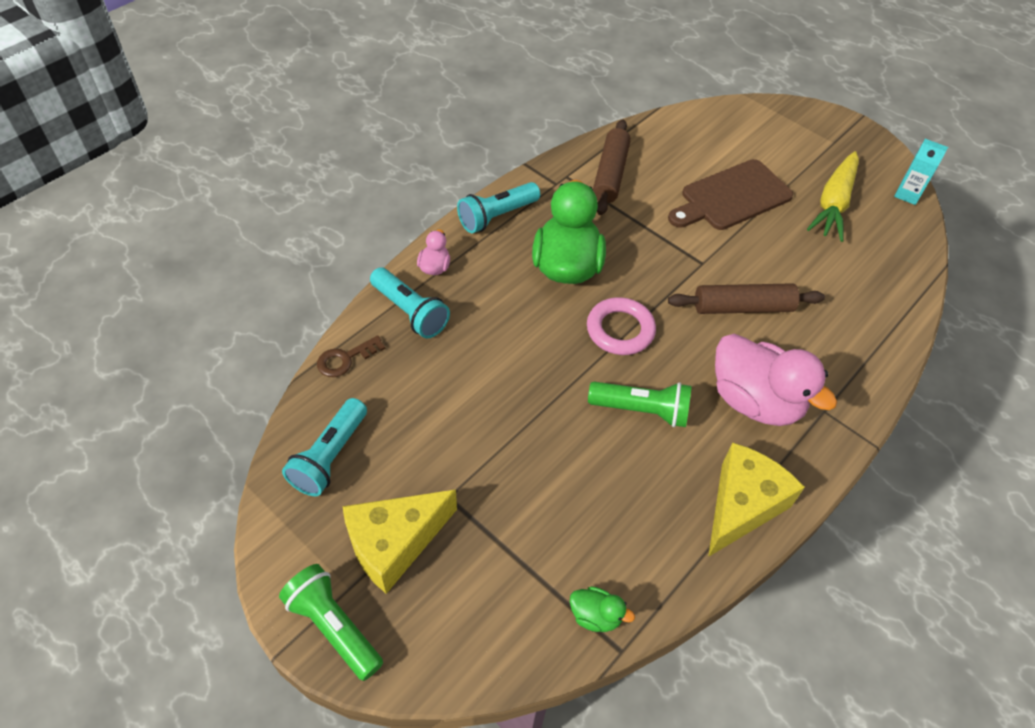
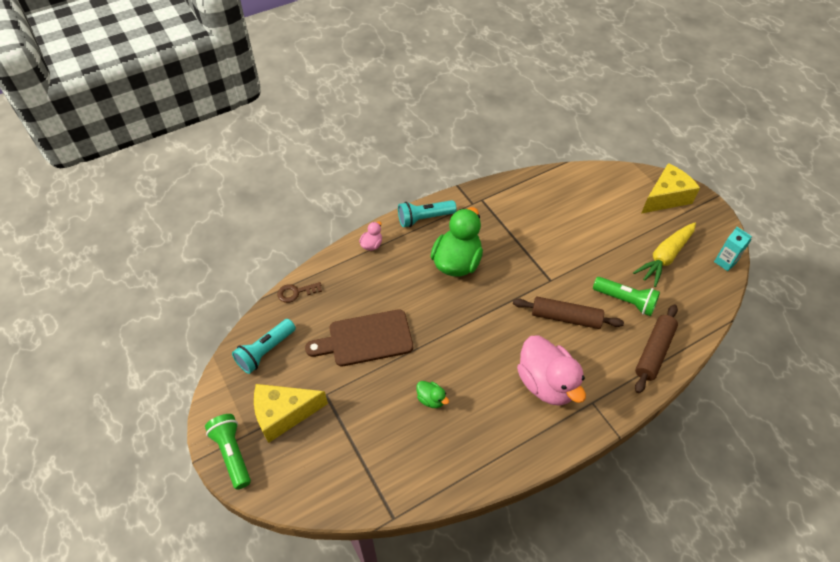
camera: 20 degrees right, 0 degrees up
(410, 312) = (346, 271): turquoise flashlight -> none
(595, 616) = (386, 492): green duck -> green duck (431, 399)
(610, 174) = (512, 204): brown rolling pin -> brown rolling pin (654, 352)
(620, 330) = (475, 314): pink ring -> none
(642, 410) = (467, 371): green flashlight -> green flashlight (625, 301)
(731, 197) = (591, 238): brown cutting board -> brown cutting board (365, 339)
(742, 505) = (508, 450): yellow cheese -> yellow cheese (666, 197)

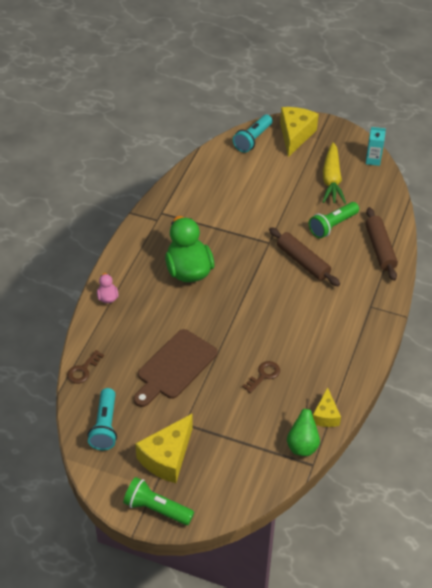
camera: 40 degrees left, 5 degrees down
(402, 492) = (302, 445): none -> green pear
(424, 218) = (130, 253): turquoise flashlight -> turquoise flashlight (253, 140)
(431, 399) = (263, 375): green duck -> brown key
(450, 479) = (325, 415): none -> yellow cheese
(546, 383) = (330, 313): pink duck -> none
(565, 317) = (303, 262): brown rolling pin -> brown rolling pin turned 75 degrees clockwise
(625, 301) = (332, 226): green flashlight -> green flashlight turned 150 degrees clockwise

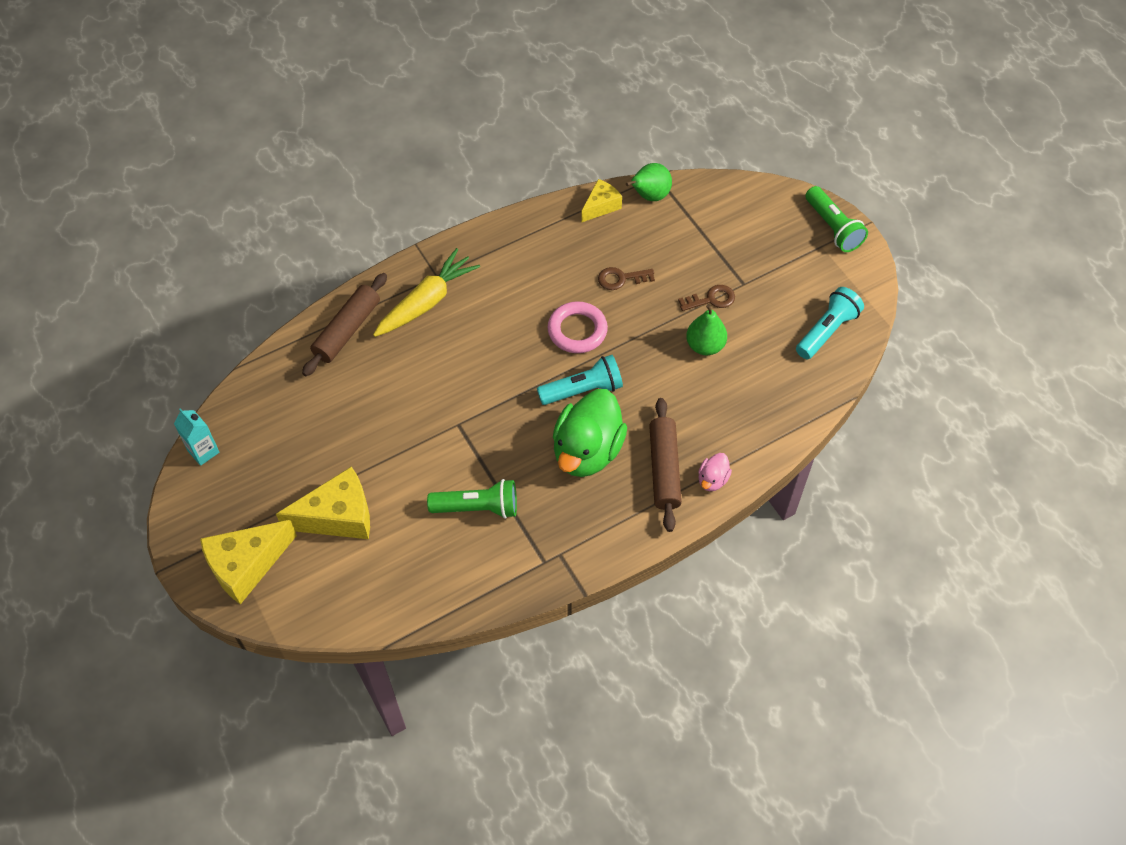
camera: 140 degrees left, 10 degrees up
(83, 370) = (807, 406): brown key -> brown key (711, 299)
(167, 457) = (787, 264): yellow cheese -> yellow cheese (338, 516)
(174, 367) = (705, 345): brown cutting board -> green pear
(253, 140) = (308, 601): turquoise flashlight -> turquoise flashlight (583, 390)
(258, 328) = (577, 330): none -> pink ring
(303, 262) = (447, 372): brown rolling pin -> brown rolling pin (664, 469)
(331, 179) = (287, 459): yellow carrot -> yellow carrot (426, 302)
(332, 226) = (363, 394): green flashlight -> green flashlight (478, 507)

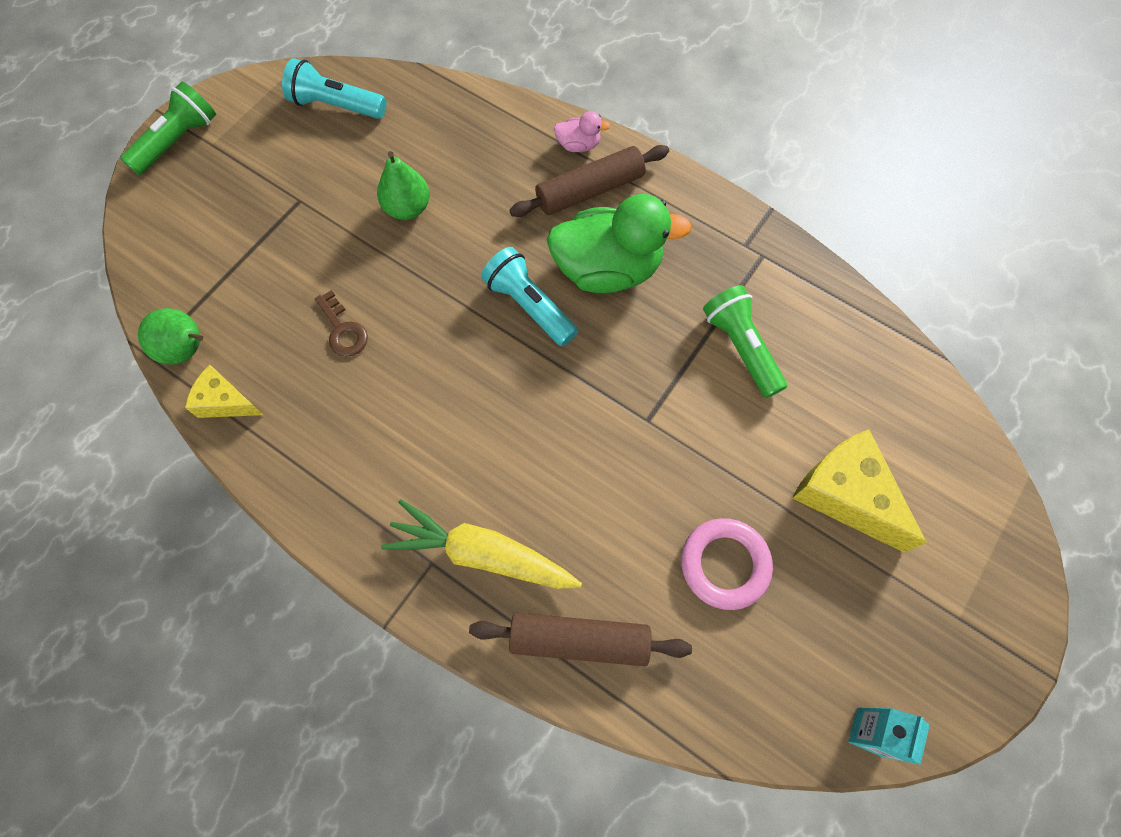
camera: 115 degrees left, 10 degrees up
(246, 565) = (973, 568): yellow cheese -> none
(577, 330) = (445, 346): pink ring -> pink ring (724, 564)
(711, 299) = (336, 224): brown key -> none

